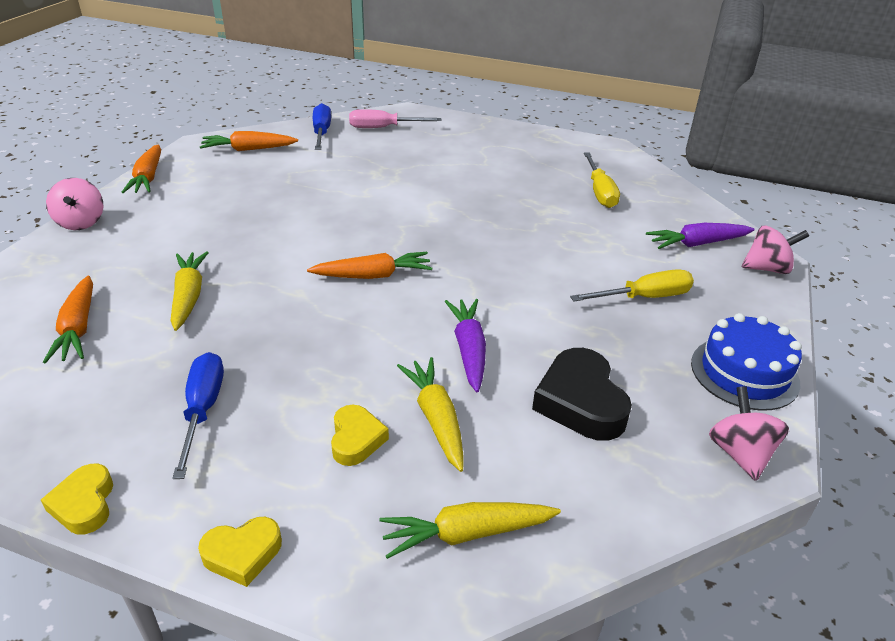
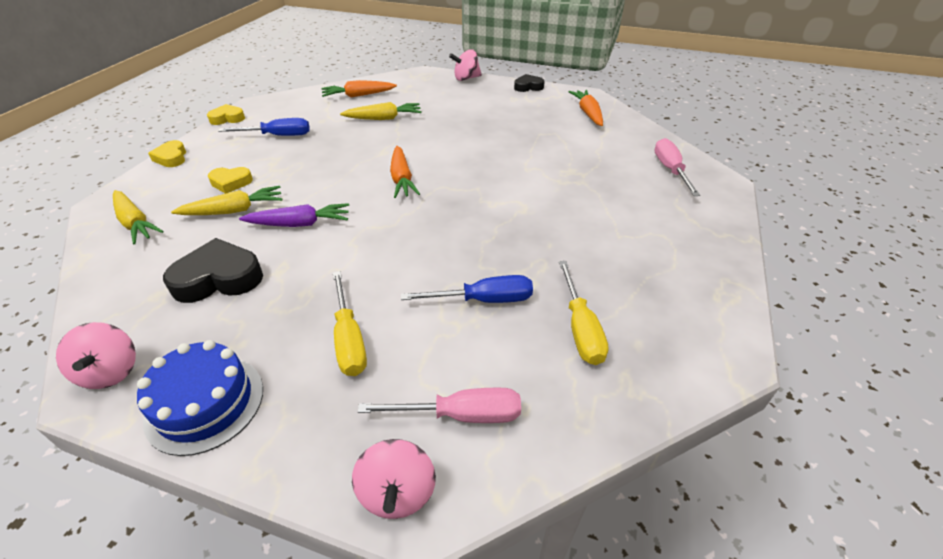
camera: 90 degrees right, 5 degrees up
(148, 177) = (528, 87): orange carrot -> black heart
(321, 132) = (638, 140): blue screwdriver -> blue screwdriver (483, 300)
(467, 534) = (135, 223): yellow carrot -> yellow carrot turned 150 degrees clockwise
(600, 192) = (580, 328): yellow screwdriver -> yellow screwdriver turned 90 degrees counterclockwise
(697, 244) = (460, 415): purple carrot -> pink screwdriver
(740, 453) = (111, 372): pink spinning top -> pink spinning top turned 75 degrees clockwise

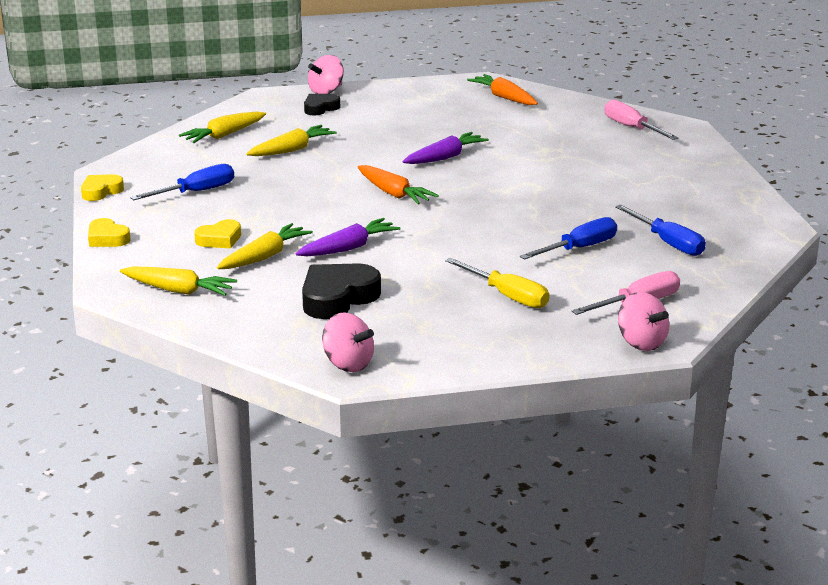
camera: 30 degrees left, 15 degrees down
(205, 403) = (452, 353): blue cake -> none
(358, 95) = (224, 135): orange carrot -> yellow carrot
(481, 155) = (445, 157): none -> purple carrot
(528, 87) = (409, 85): black heart -> black heart (320, 108)
(580, 328) = (668, 243): yellow screwdriver -> blue screwdriver

